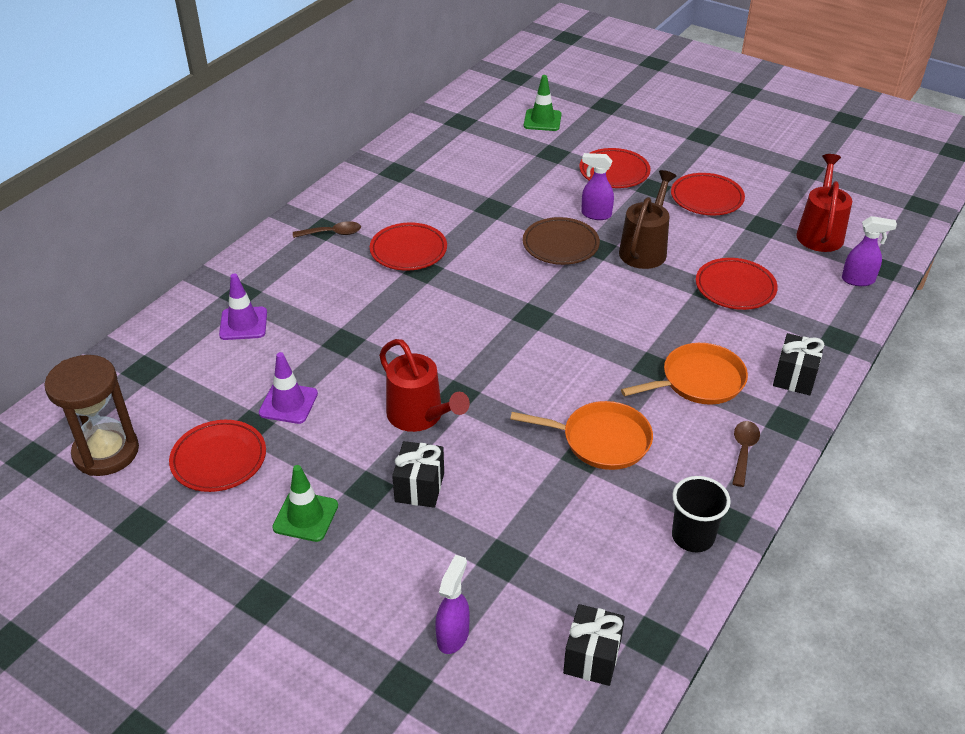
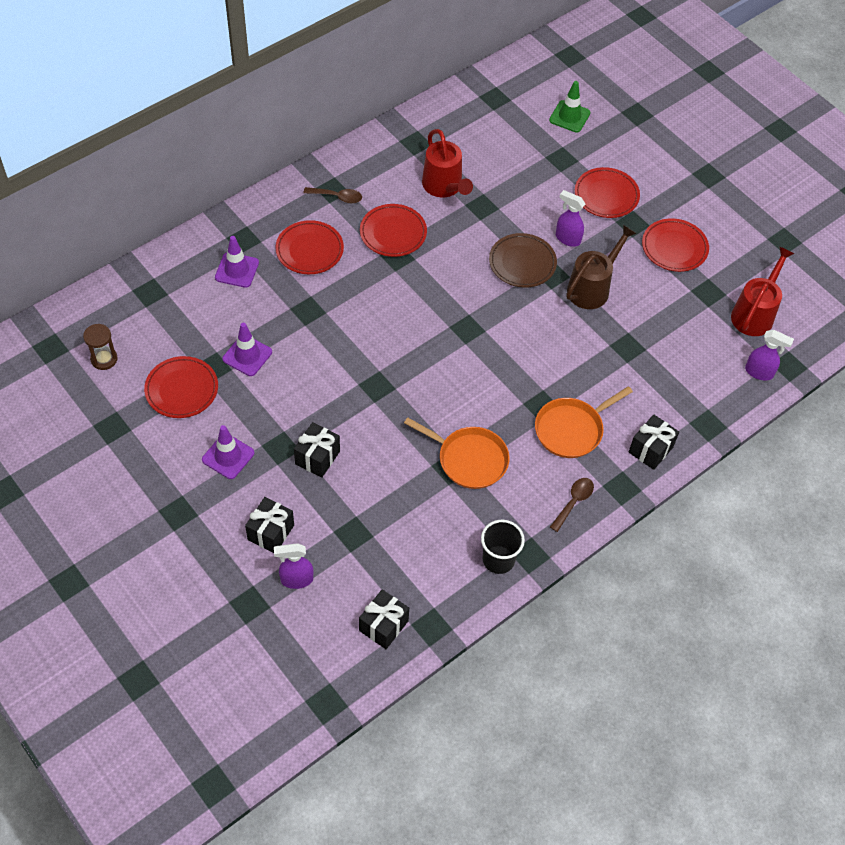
camera: 15 degrees right, 15 degrees up
(106, 452) = (104, 359): brown hourglass -> brown hourglass, size x0.54
(305, 516) = (228, 456): green traffic cone -> purple traffic cone
(396, 588) = (271, 532): none -> black gift
(420, 416) = (341, 397): red watering can -> red watering can (444, 187)
(453, 635) = (296, 580): purple spray bottle -> purple spray bottle turned 135 degrees counterclockwise
(699, 381) = (571, 429): orange pan -> orange pan turned 150 degrees clockwise
(735, 288) = (648, 349): red plate -> red plate (309, 250)

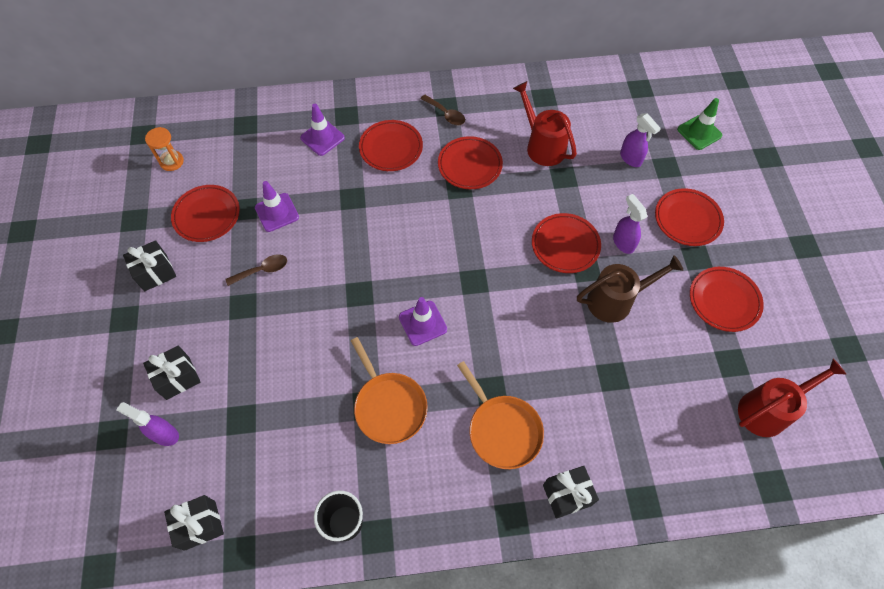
camera: 35 degrees right, 5 degrees up
(104, 359) = (172, 161): brown hourglass -> orange hourglass
(228, 456) = (197, 291): purple traffic cone -> purple traffic cone (422, 323)
(317, 457) = (264, 331): black gift -> black gift (155, 273)
(444, 187) = (542, 145): red watering can -> red watering can turned 135 degrees clockwise
(522, 263) = (565, 245): brown plate -> red plate
(571, 429) = (502, 430): orange pan -> orange pan turned 120 degrees counterclockwise
(573, 502) = (455, 506): brown spoon -> brown spoon (262, 270)
(759, 372) = (734, 475): purple spray bottle -> purple spray bottle (631, 158)

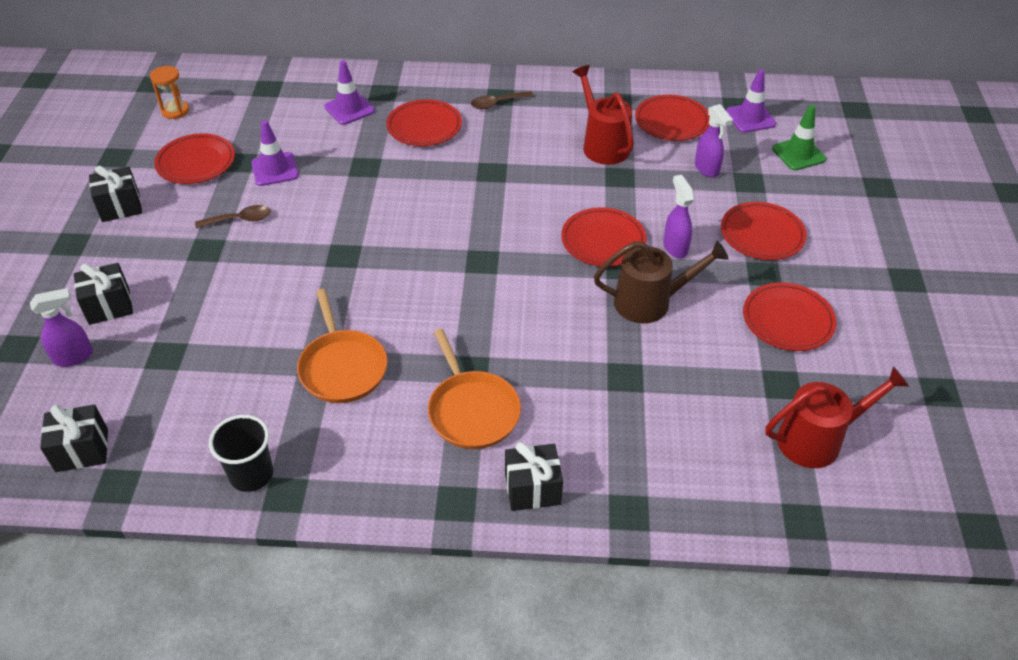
camera: 10 degrees right, 15 degrees down
(164, 434) = (74, 357): purple spray bottle -> purple spray bottle turned 120 degrees clockwise
(422, 323) = (408, 293): purple traffic cone -> purple traffic cone (750, 118)
(445, 114) = (497, 103): brown spoon -> brown spoon turned 105 degrees clockwise
(470, 165) = (511, 153): red plate -> red plate (671, 122)

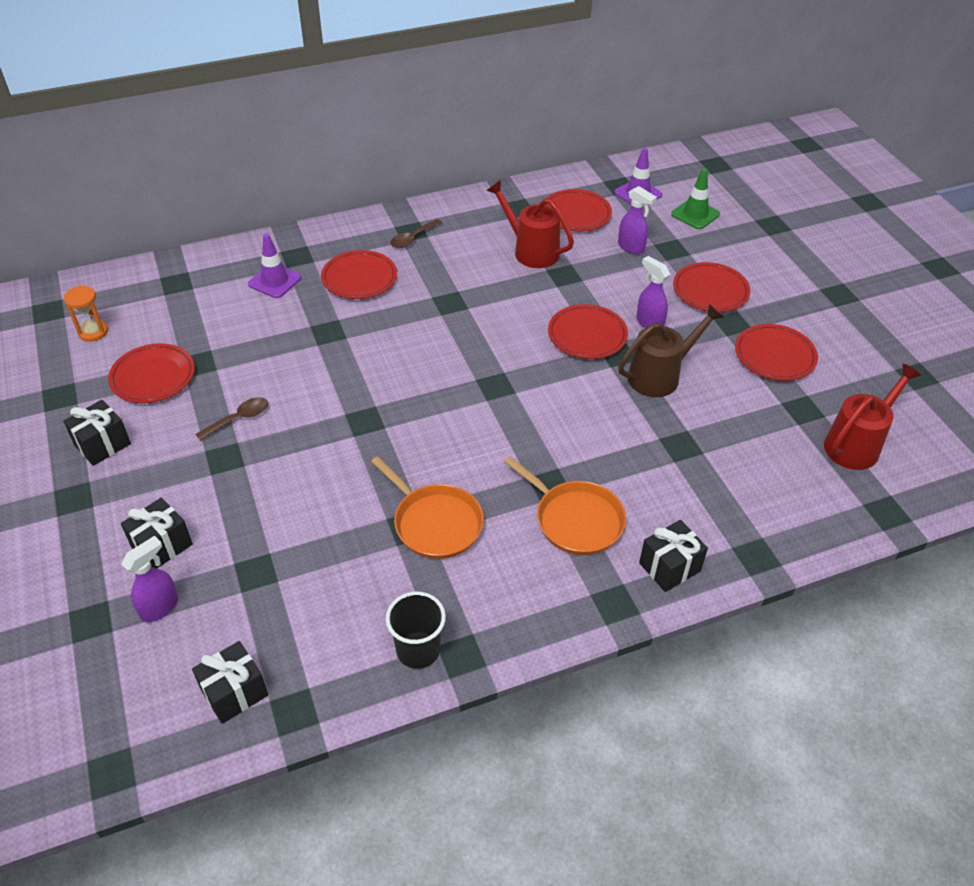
camera: 25 degrees left, 0 degrees up
(275, 169) = (240, 360): purple traffic cone -> none

